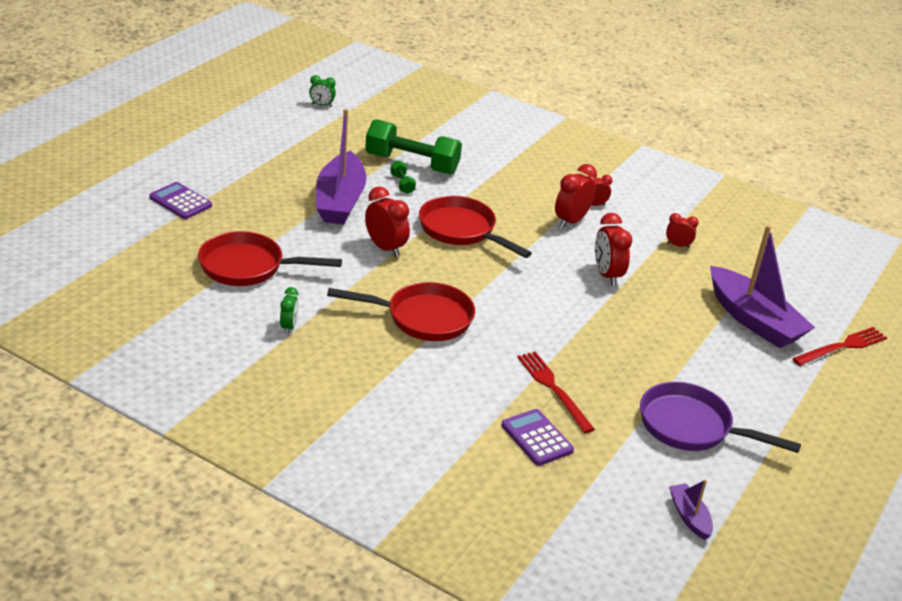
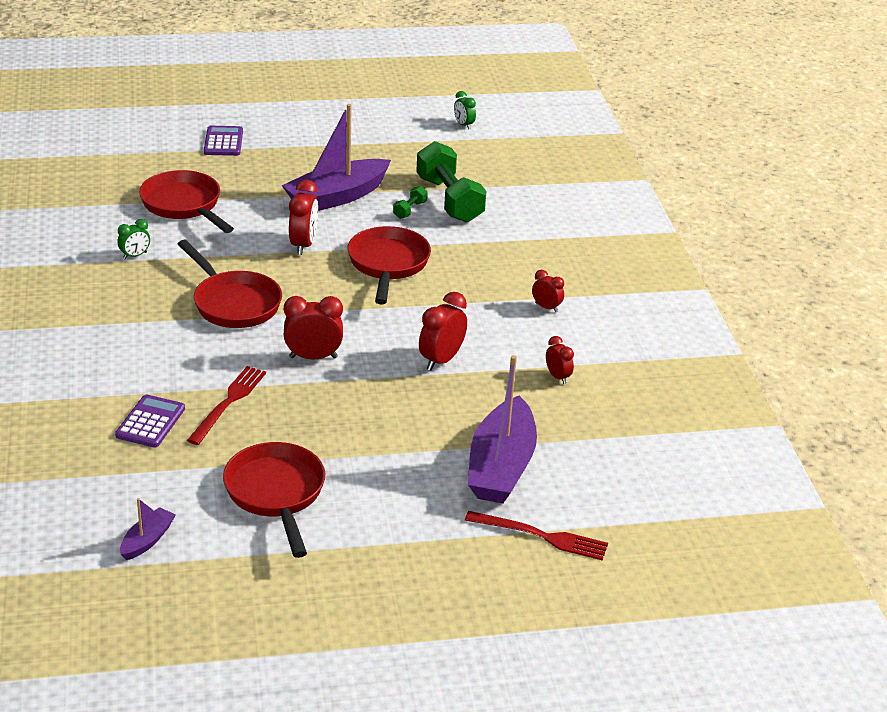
camera: 50 degrees right, 0 degrees up
(571, 221) = (497, 308): red clock -> red clock (313, 357)
(691, 427) = (276, 494): purple pan -> red pan

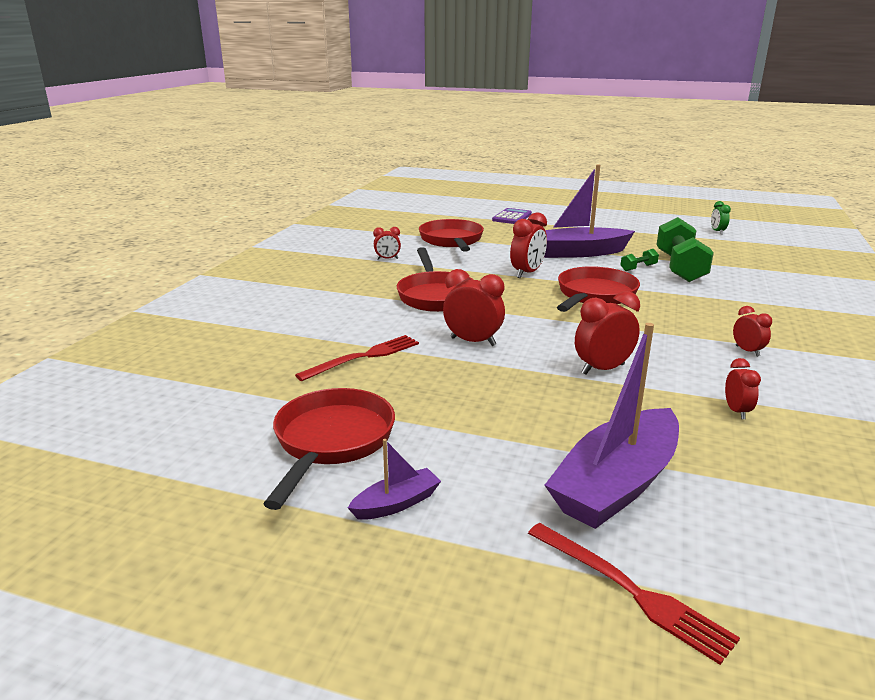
camera: 30 degrees right, 10 degrees down
(135, 256) = (387, 259): green clock -> red clock
(147, 540) = (164, 448): purple boat -> purple boat (396, 503)
(150, 422) = (281, 356): purple calculator -> none

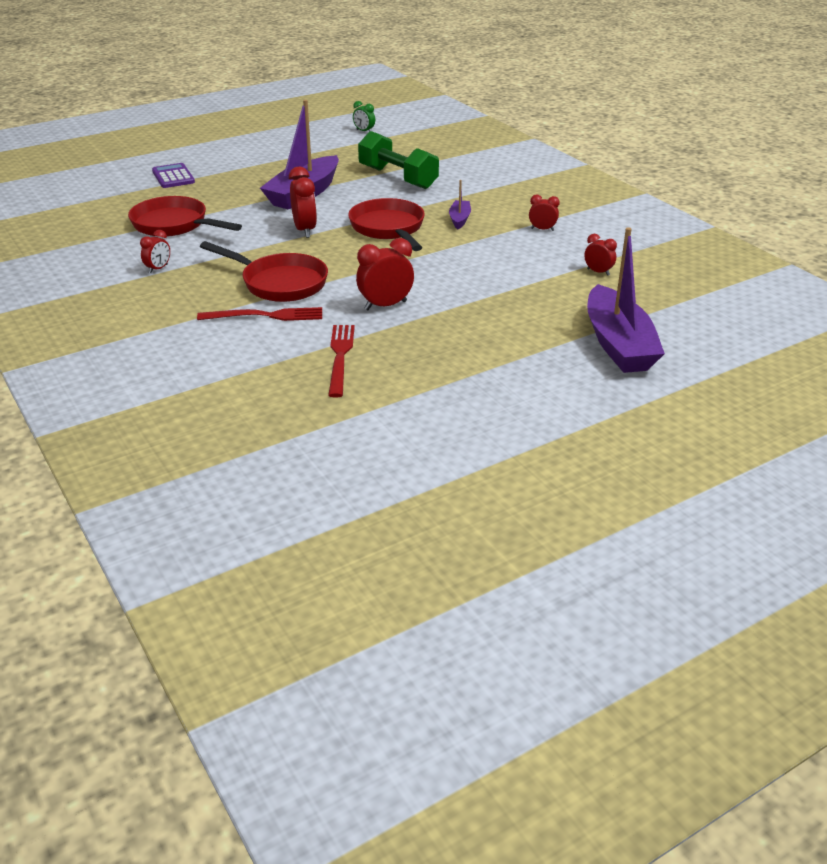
camera: 50 degrees left, 10 degrees up
(331, 442) = (448, 416): red pan -> none
(396, 503) = (550, 420): purple boat -> purple boat (459, 219)
(603, 369) = (495, 282): red clock -> none
(630, 591) = (702, 386): red fork -> red fork (265, 316)
(638, 268) = (372, 190): green dumbbell -> none

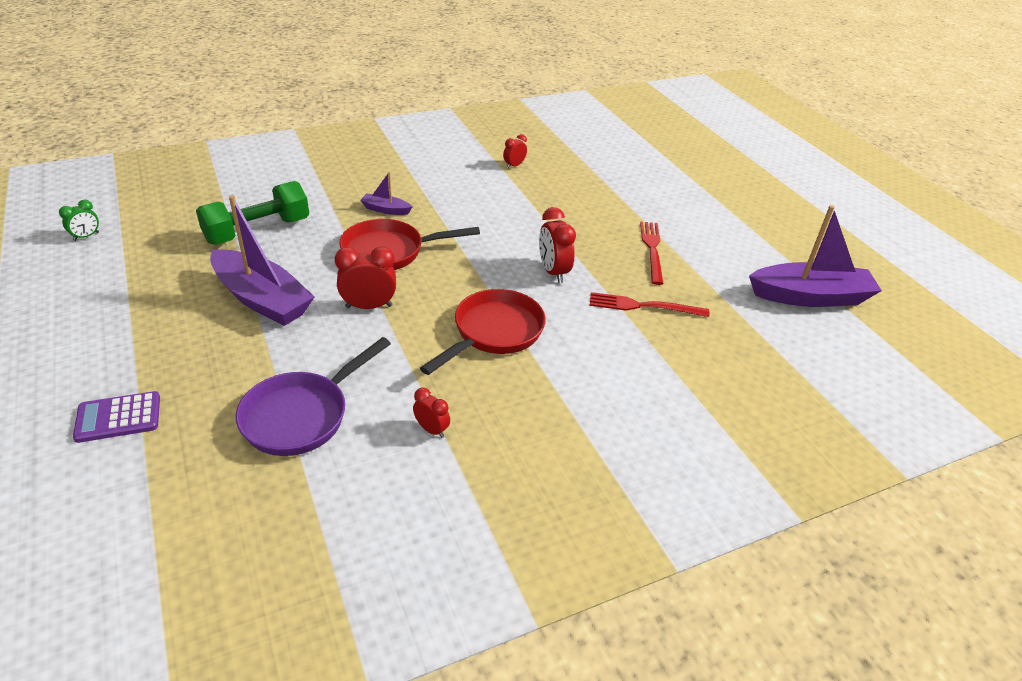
camera: 85 degrees left, 5 degrees up
(174, 225) = (302, 415): red pan -> purple pan
(265, 316) = (563, 346): red fork -> red fork (652, 250)
(542, 229) = (426, 174): red clock -> none
(618, 344) = (626, 180): purple boat -> purple boat (810, 297)

